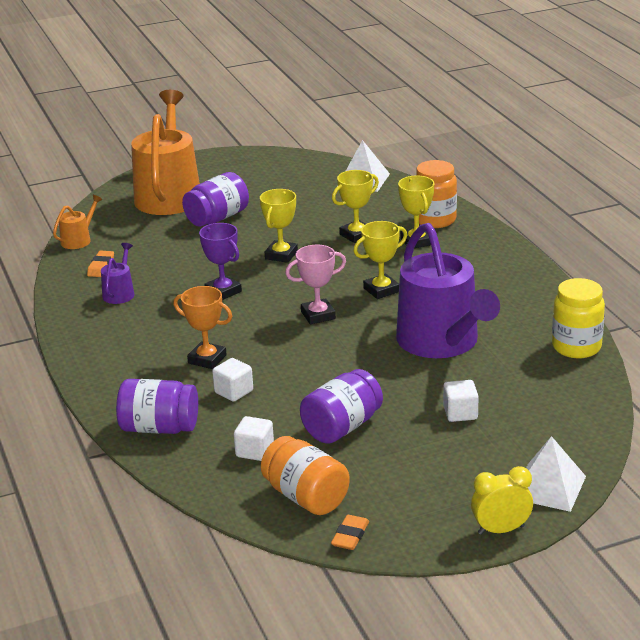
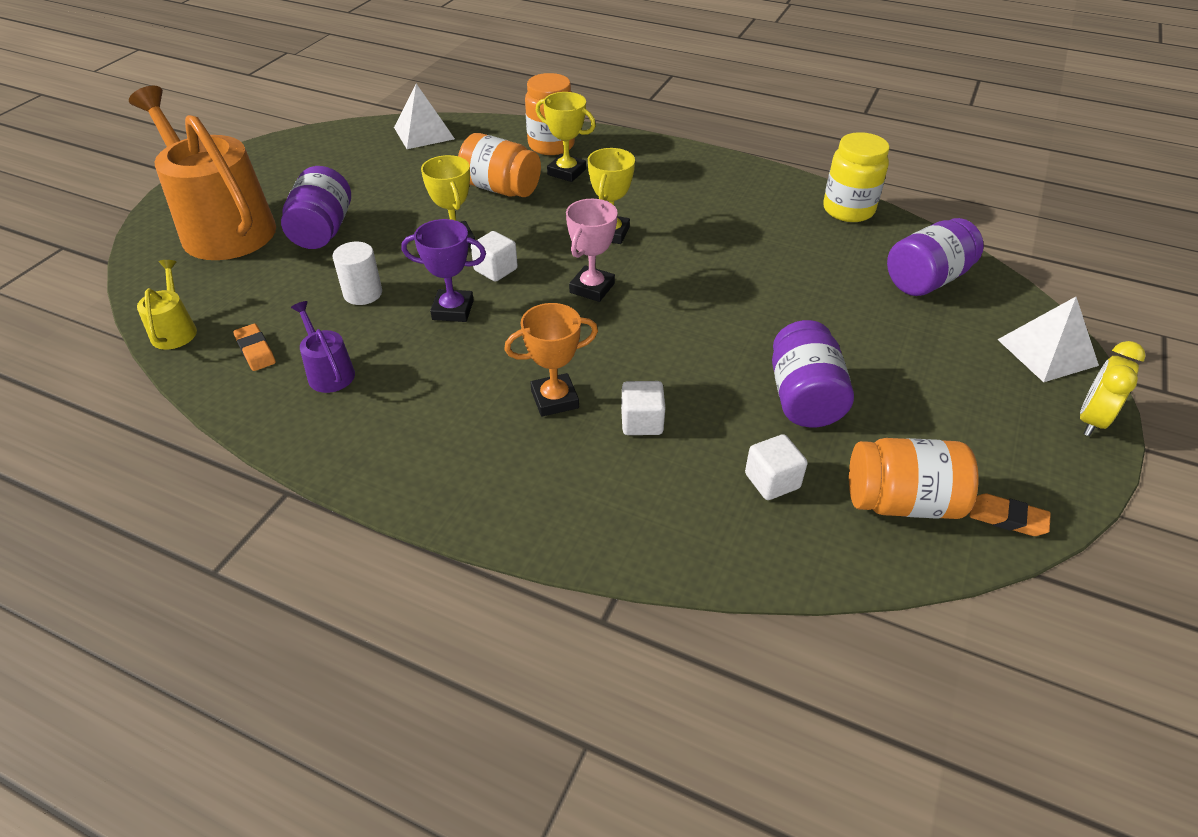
camera: 45 degrees left, 15 degrees up
(78, 240) = (175, 330): orange watering can -> yellow watering can
(159, 428) = (632, 520): purple jar -> purple jar (926, 280)
(190, 261) = (363, 293): none -> white cylinder
(350, 536) = (1007, 518): orange eraser -> orange eraser turned 45 degrees counterclockwise
(356, 235) = (501, 189): yellow trophy -> orange jar
(442, 342) = (743, 259): purple watering can -> none
(460, 413) = (871, 321): white cube -> white cube (495, 270)

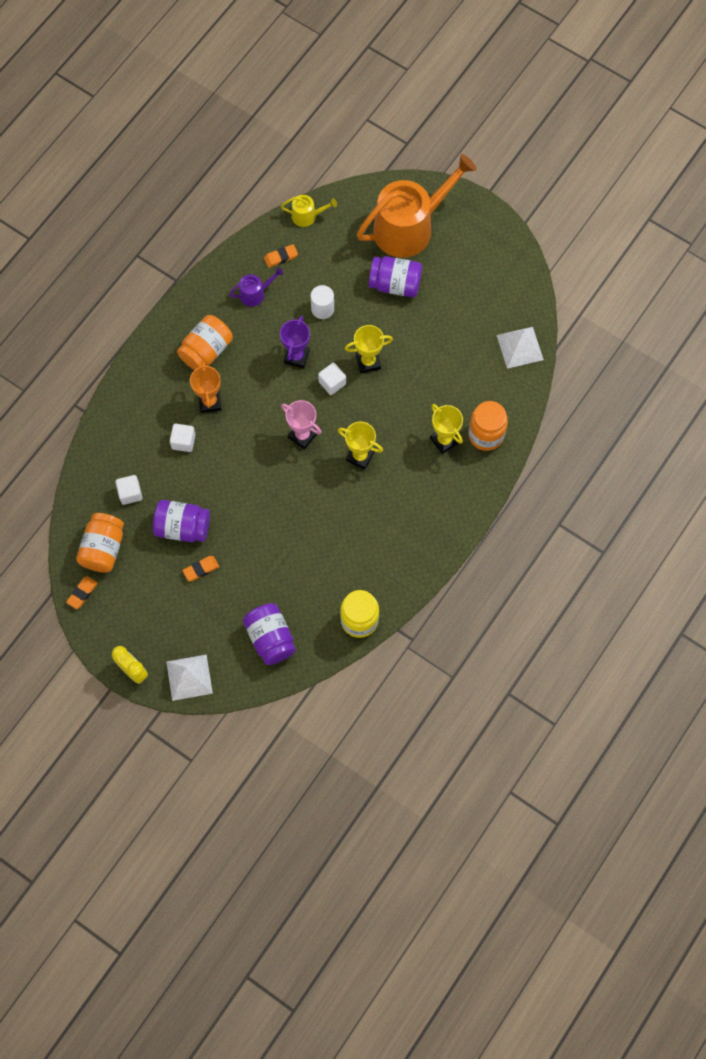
camera: 100 degrees right, 25 degrees up
(501, 189) = (428, 394): orange jar -> orange jar (206, 351)
(566, 172) = (444, 440): yellow trophy -> yellow trophy turned 75 degrees counterclockwise
(865, 365) = (201, 569): none -> orange eraser

